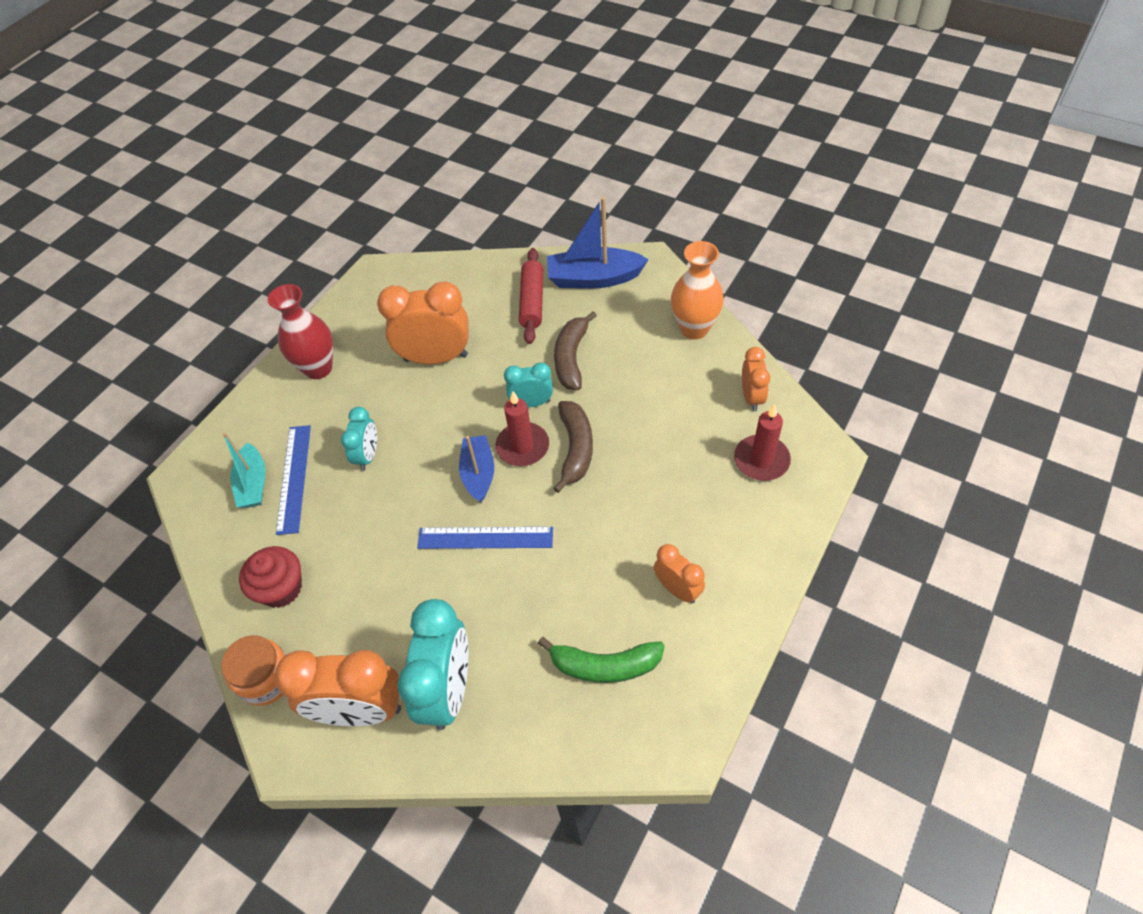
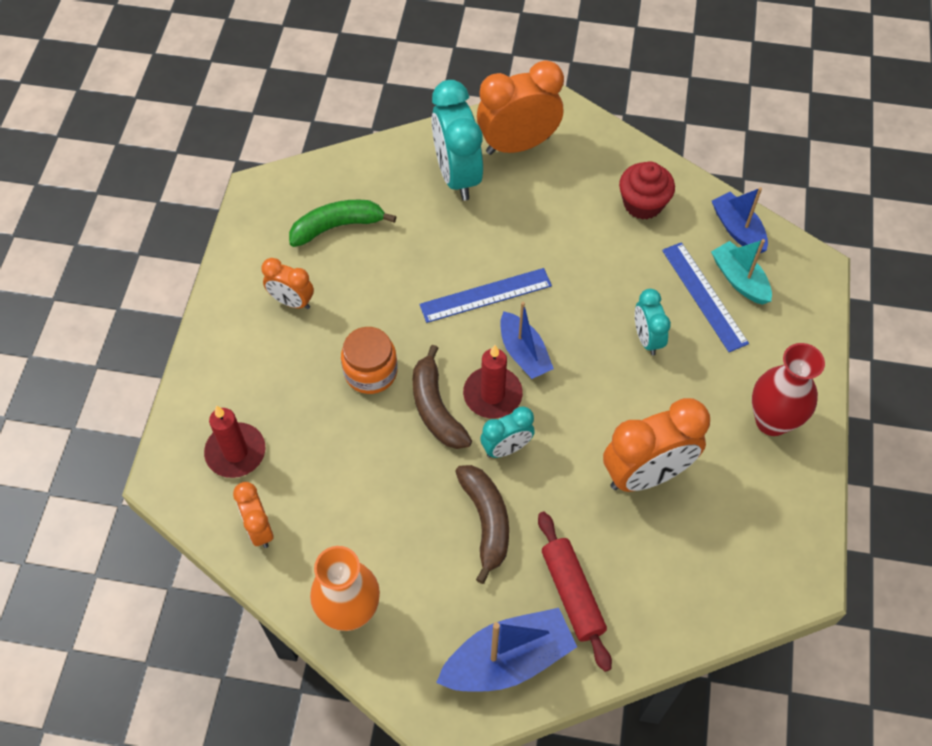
camera: 155 degrees right, 5 degrees up
(216, 532) = (738, 229): none -> blue boat
(266, 678) = (605, 143): orange jar -> orange jar (370, 372)

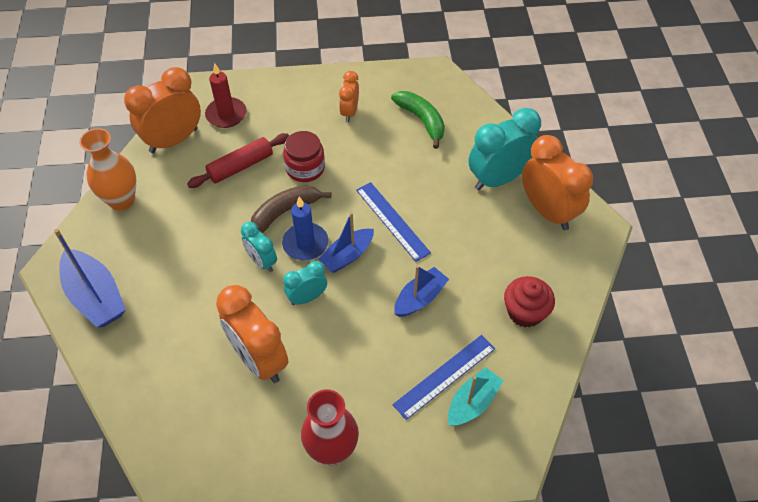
camera: 75 degrees right, 5 degrees down
(259, 529) = (173, 140): orange clock -> orange clock, size x1.81
(370, 372) = (305, 168): orange jar -> red jar
(486, 521) = (199, 262): brown banana -> none
(492, 394) = (305, 243): red candle -> blue candle
(572, 593) = (150, 327): red rolling pin -> red rolling pin (240, 166)
(647, 339) = (386, 339): turquoise clock -> turquoise clock (307, 297)
(738, 229) = (528, 393): blue boat -> blue boat (420, 298)

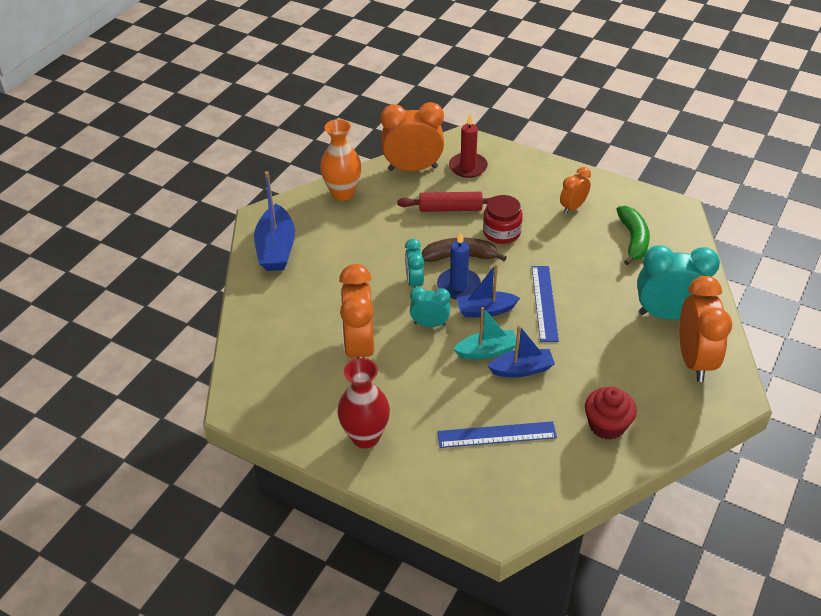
camera: 35 degrees right, 10 degrees down
(472, 402) = (504, 466): turquoise boat -> turquoise boat (487, 351)

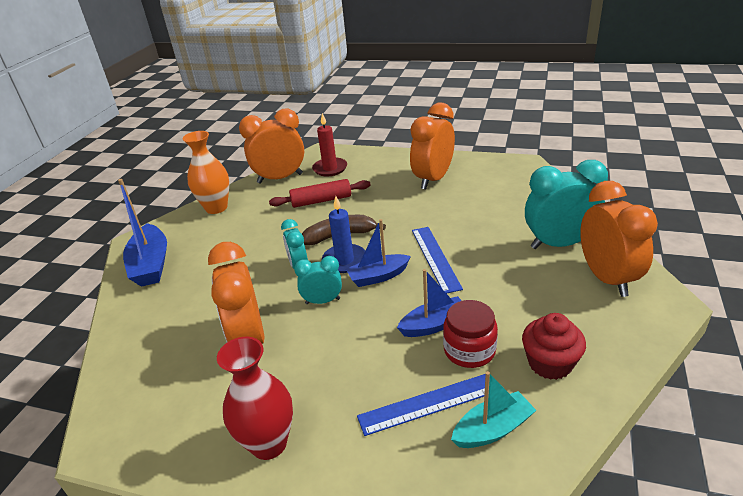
camera: 10 degrees left, 10 degrees down
(487, 351) = (390, 315): turquoise boat -> turquoise boat (493, 429)
(501, 232) = (374, 209): red jar -> red jar (469, 350)
(573, 207) = (433, 179): orange clock -> orange clock, size x1.81
(633, 240) = (497, 192): green banana -> none

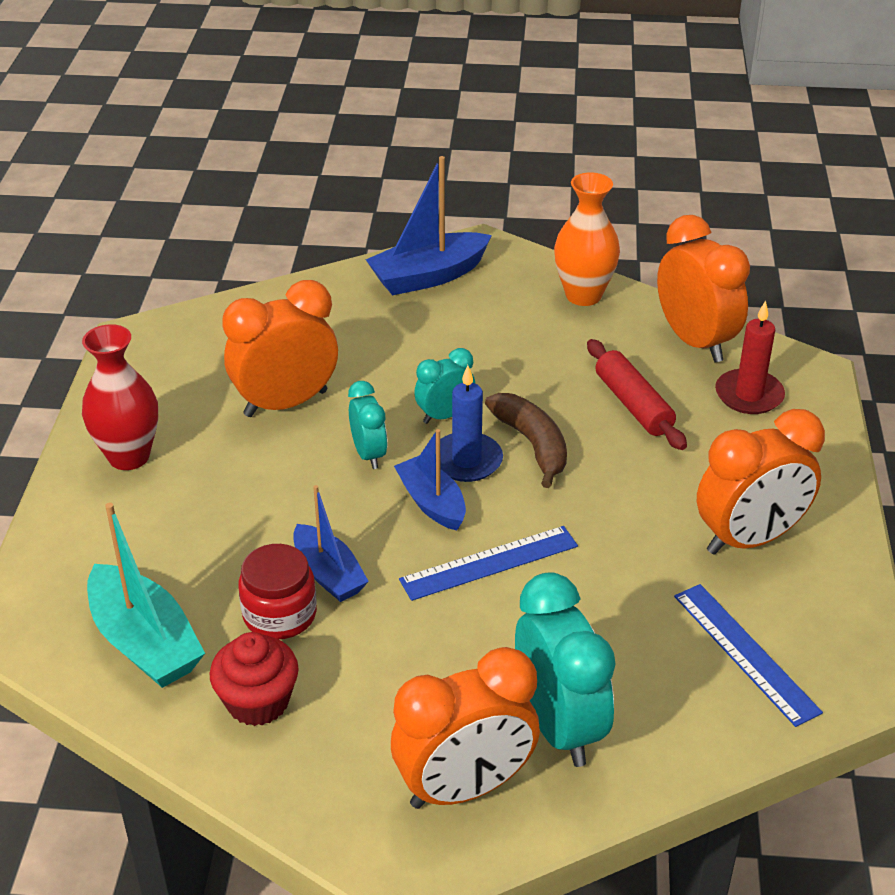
camera: 75 degrees right, 5 degrees up
(429, 403) = (185, 581): blue ruler -> blue ruler (745, 652)
(433, 179) = (749, 539): orange clock -> orange clock turned 135 degrees clockwise
(493, 429) = (144, 642): turquoise boat -> turquoise boat, size x1.51

